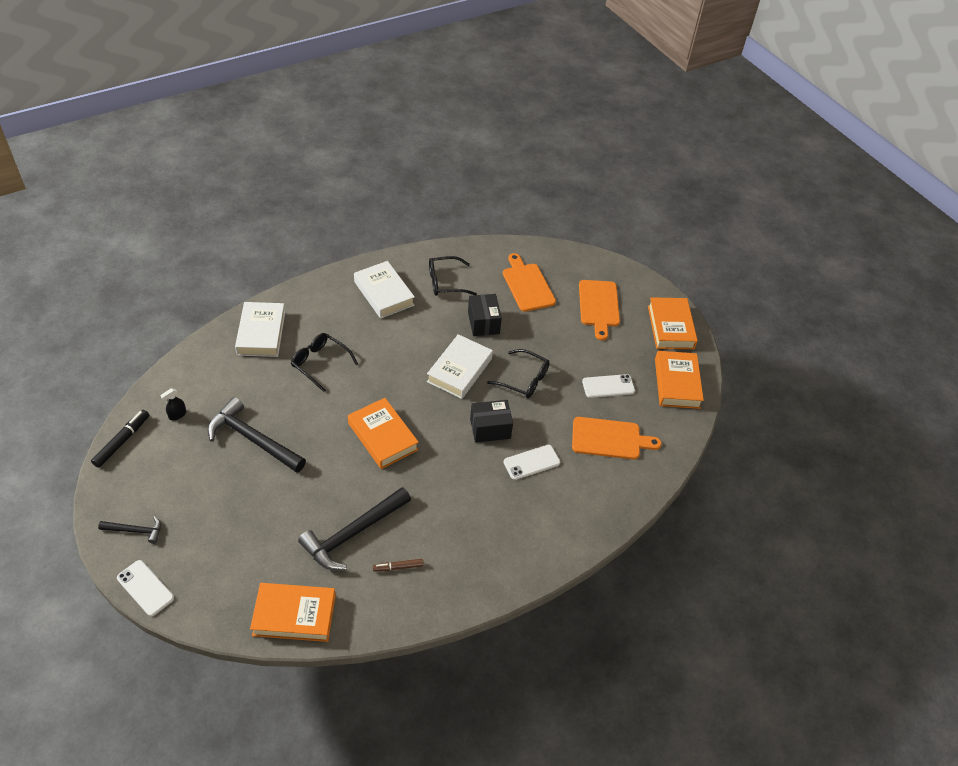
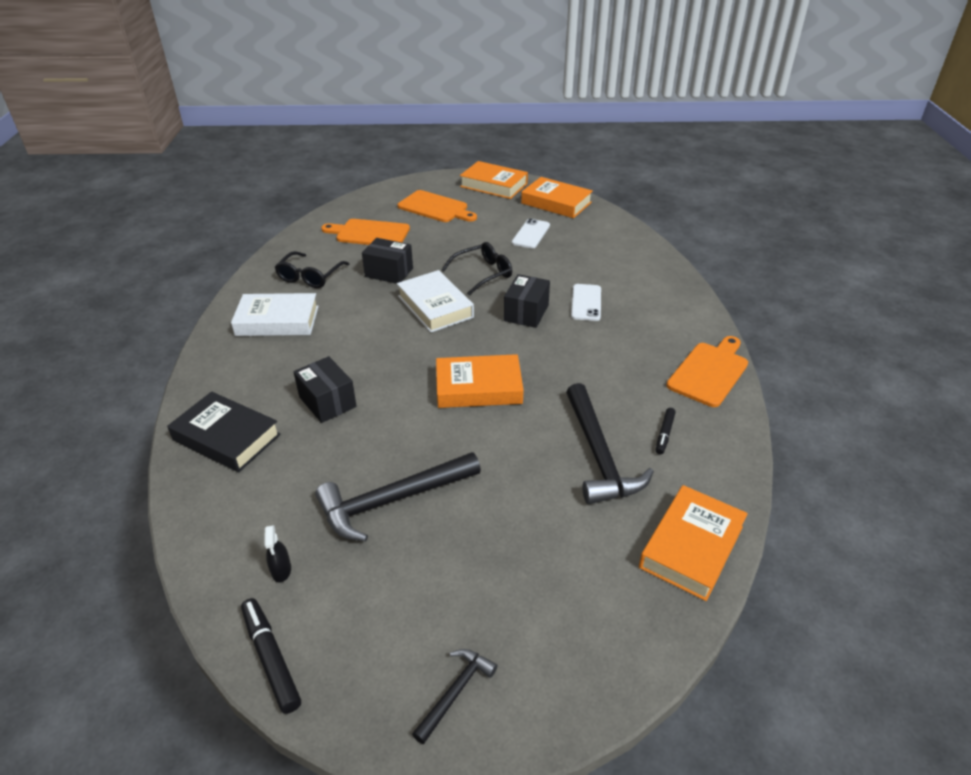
camera: 55 degrees left, 10 degrees down
(145, 588) = (569, 710): white phone -> none
(261, 333) = (227, 437): white book -> black book
(320, 363) = (327, 402): black glasses -> black box
(398, 567) = (664, 434): brown marker -> black marker
(609, 439) = (590, 253): orange cutting board -> orange cutting board (709, 372)

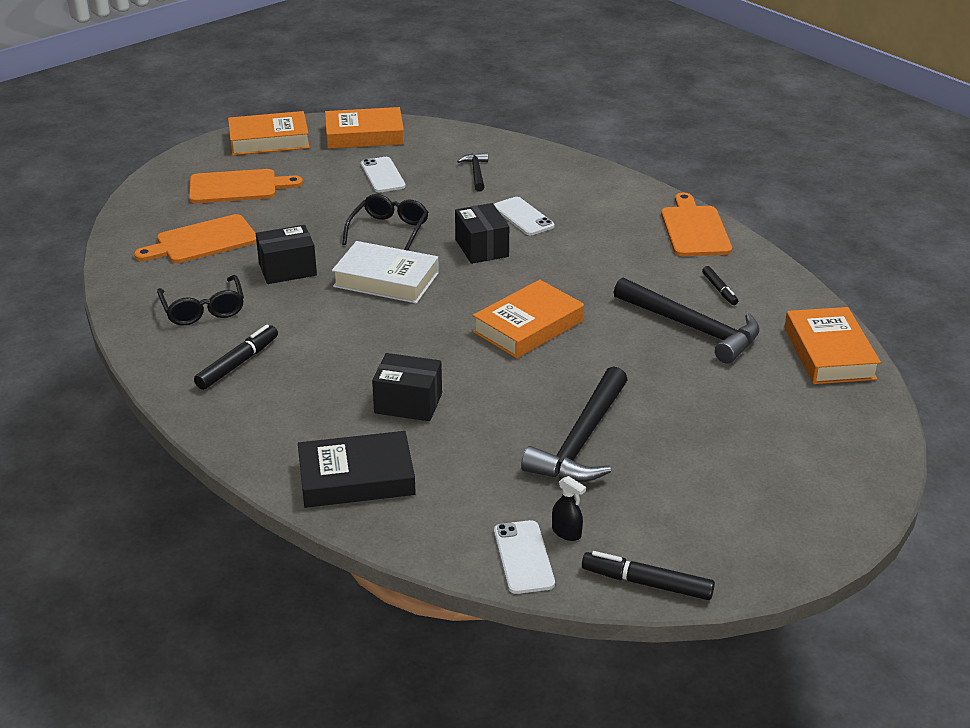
camera: 40 degrees left, 5 degrees down
(229, 570) = (523, 557): none -> white phone
(277, 321) = (237, 364): white book -> black marker
(456, 692) = (797, 520): black hammer -> black hammer (476, 173)

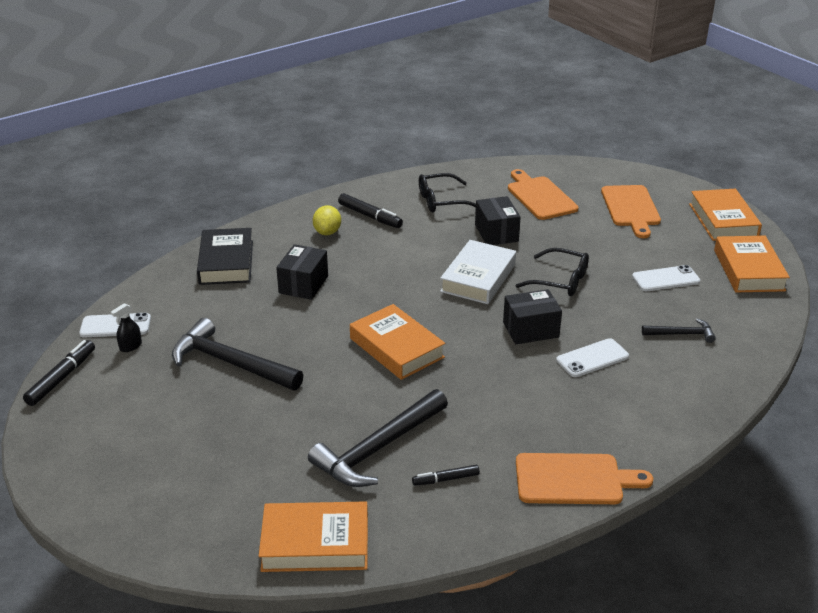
camera: 95 degrees right, 0 degrees up
(278, 396) = (327, 232): none -> yellow lemon

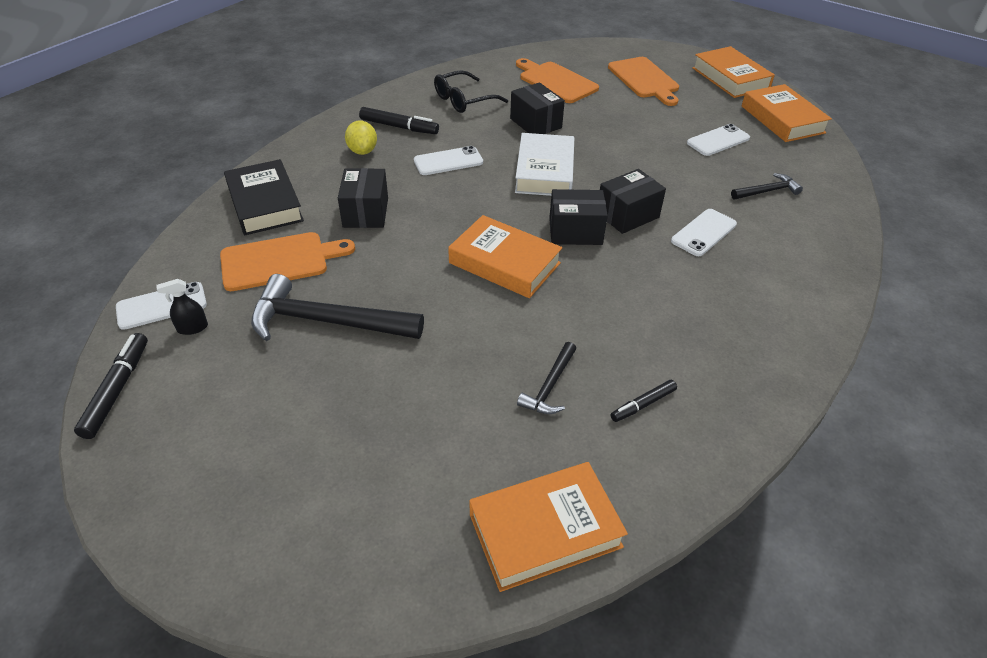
camera: 20 degrees left, 10 degrees up
(130, 346) = (192, 328): black spray bottle -> black spray bottle turned 45 degrees clockwise
(378, 448) = (549, 386): black hammer -> black hammer, size x0.51
(396, 254) = (448, 161): none -> white phone
(474, 334) = (575, 231): none -> black box
(560, 281) = (625, 160): black glasses -> none
(573, 479) = (769, 369): orange cutting board -> orange cutting board (279, 261)

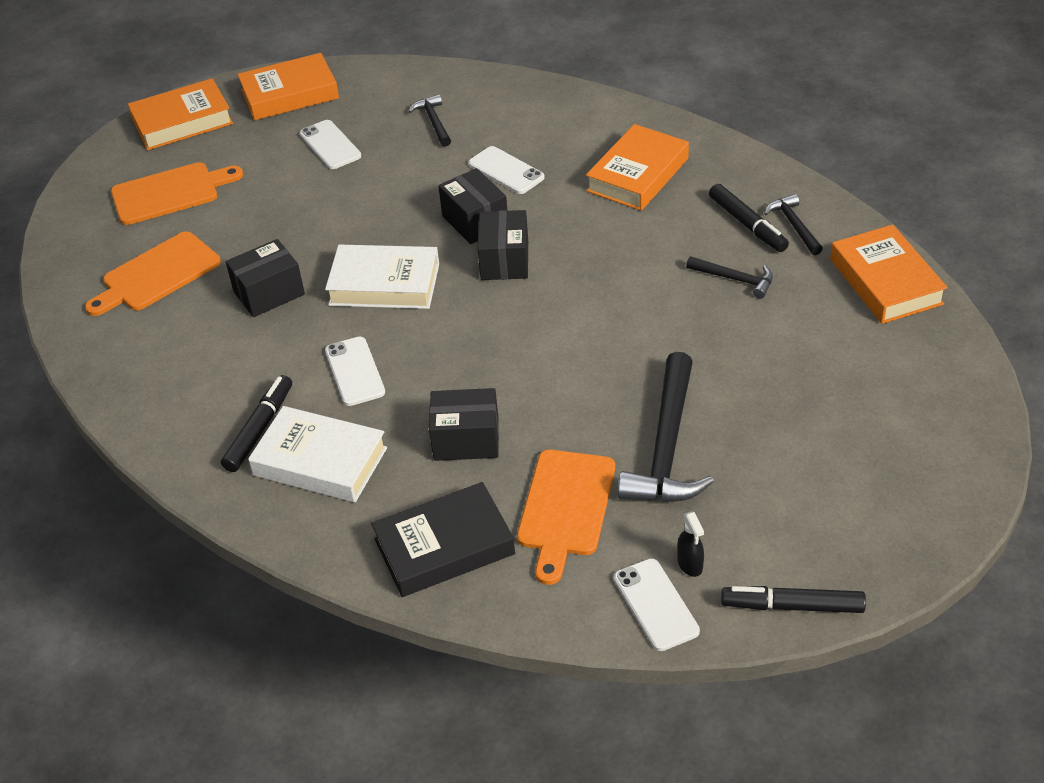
camera: 85 degrees left, 0 degrees up
(279, 261) = (565, 508): orange cutting board -> orange cutting board turned 150 degrees counterclockwise
(362, 151) = (320, 461): yellow lemon -> white book
(463, 100) = (193, 366): black glasses -> none
(504, 263) = (561, 313): orange book -> orange book (637, 175)
(643, 404) = (747, 224): black marker -> black marker, size x1.58
(645, 448) = (794, 225): none -> black hammer

